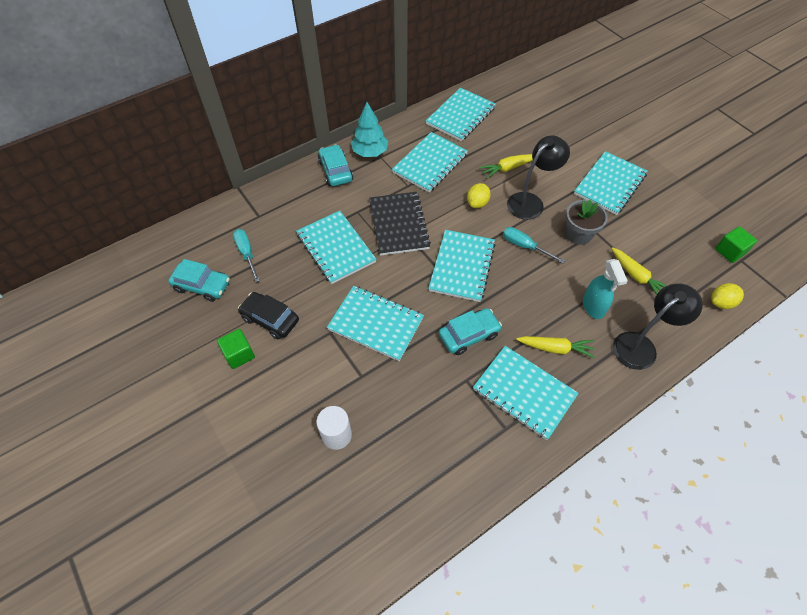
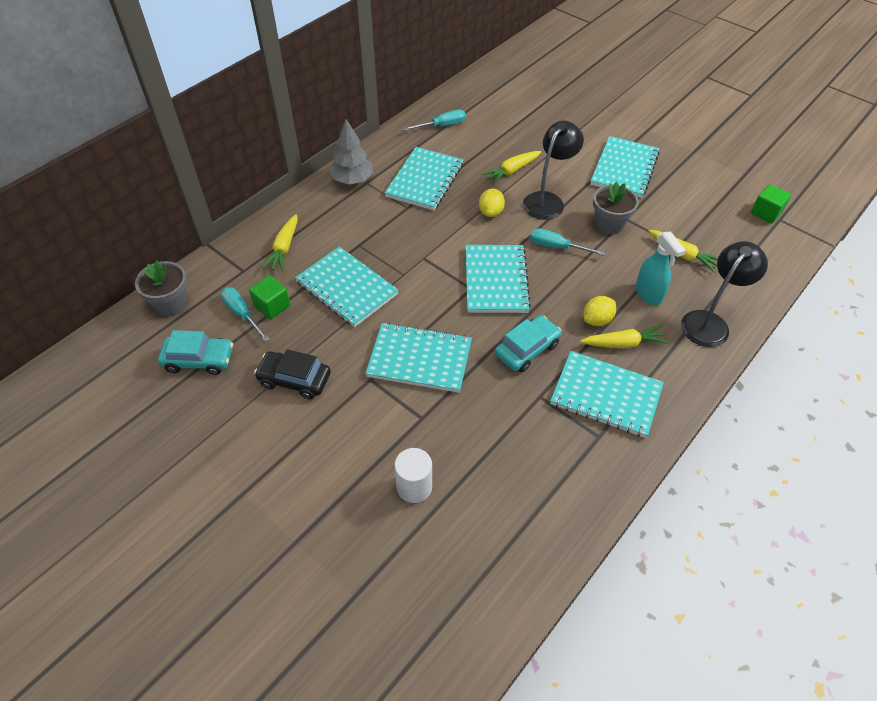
camera: 15 degrees left, 5 degrees down
(195, 233) = (171, 303): none -> grey flower pot
(239, 354) = (270, 426): green cube -> green cube (272, 306)
(296, 203) = (284, 248): none -> yellow carrot
(335, 171) = (319, 206): turquoise car -> none
(370, 152) = (352, 180): turquoise tree -> grey tree
(398, 224) = (411, 250): black notebook -> none
(460, 116) = (442, 125): turquoise notebook -> turquoise screwdriver
(721, 303) = (774, 264): yellow lemon -> yellow lemon (597, 320)

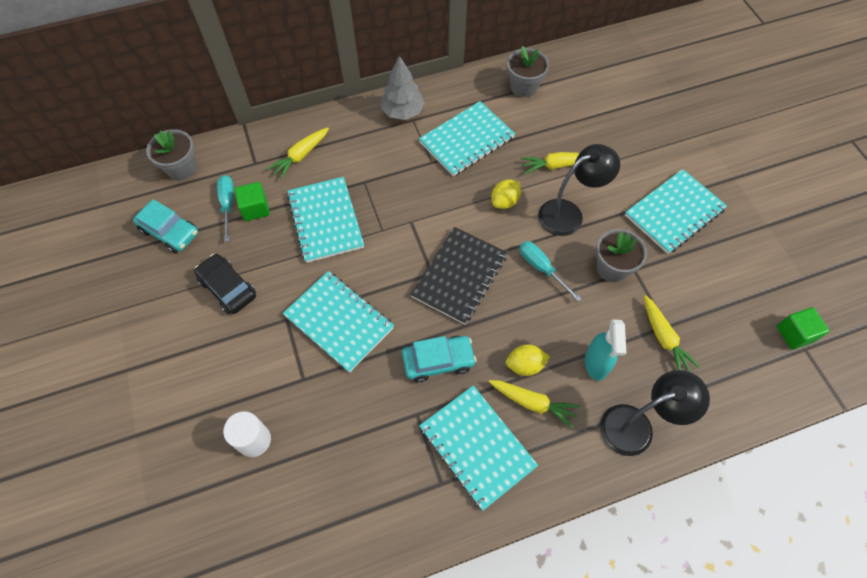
camera: 30 degrees right, 10 degrees up
(442, 125) = (523, 87): turquoise screwdriver -> grey flower pot
(495, 280) = (459, 276): turquoise notebook -> black notebook

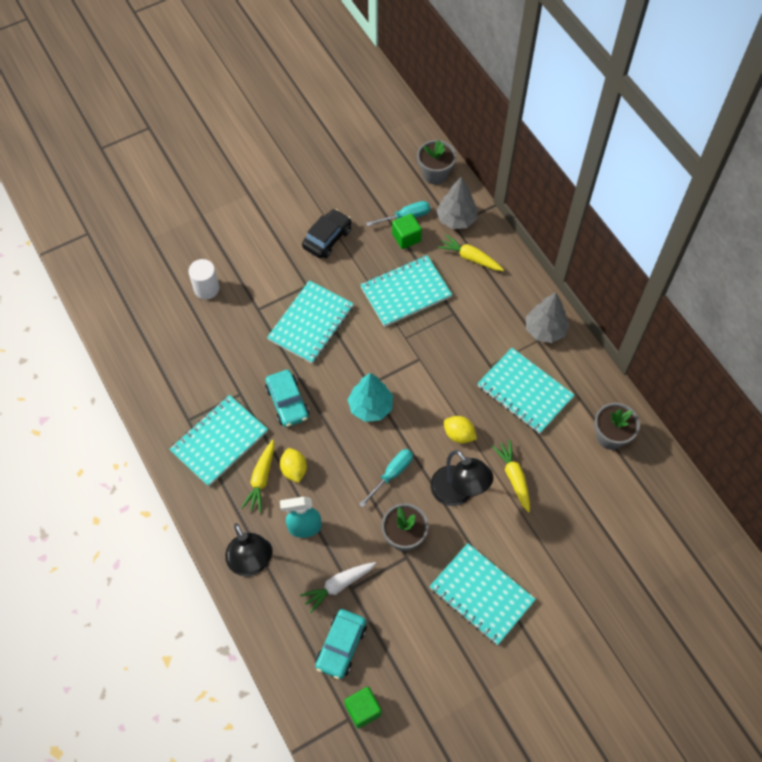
camera: 80 degrees right, 0 degrees up
(170, 232) = (371, 184): turquoise car -> turquoise car (341, 646)
(248, 159) = (456, 219): none -> grey tree
(459, 276) = (370, 407): black notebook -> turquoise tree
(664, 338) = (338, 586): yellow carrot -> white carrot

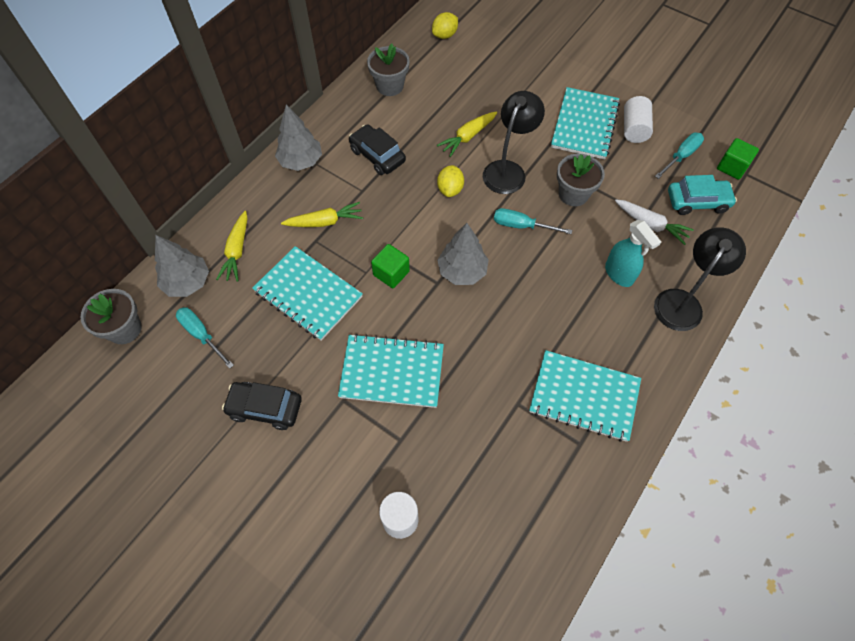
camera: 115 degrees left, 0 degrees up
(261, 479) = (598, 334): yellow carrot -> yellow carrot (325, 222)
(287, 402) = (500, 350): turquoise car -> none
(294, 470) = (569, 309): yellow lemon -> yellow lemon (444, 35)
(370, 407) = (462, 271): turquoise tree -> grey tree
(400, 667) = (681, 156): none -> turquoise screwdriver
(406, 237) = (232, 322): green cube -> green cube (391, 273)
(455, 641) = (634, 129): none -> white cylinder
(525, 391) = (377, 155): turquoise notebook -> black car

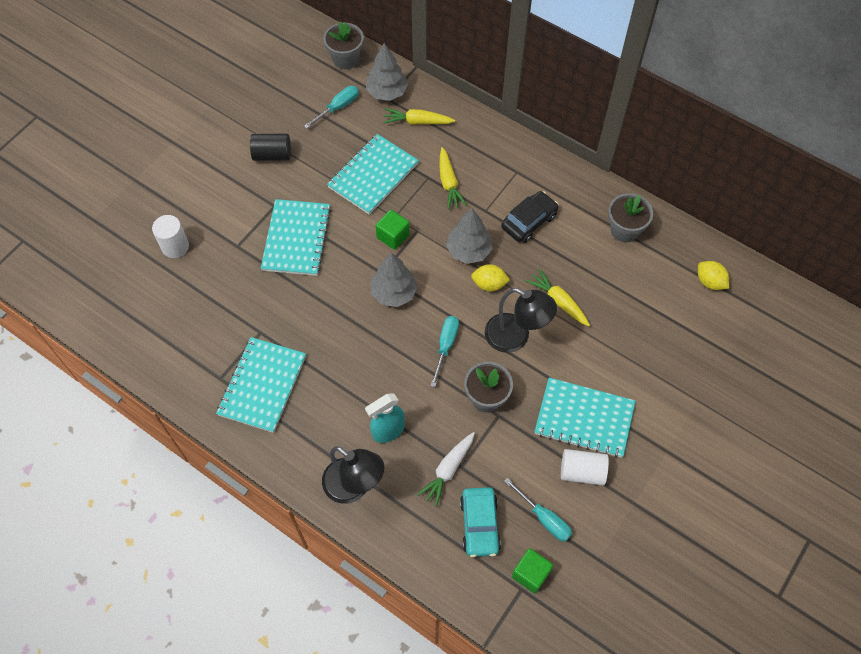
camera: 90 degrees right, 0 degrees up
(265, 408) = (272, 155): black car -> black cylinder
(301, 161) = (518, 160): grey tree -> grey tree (469, 250)

